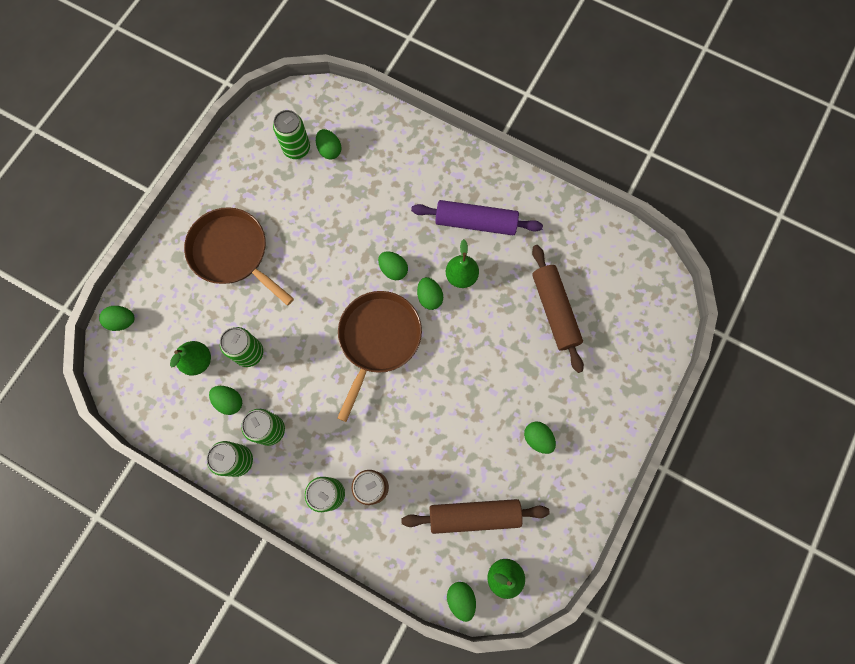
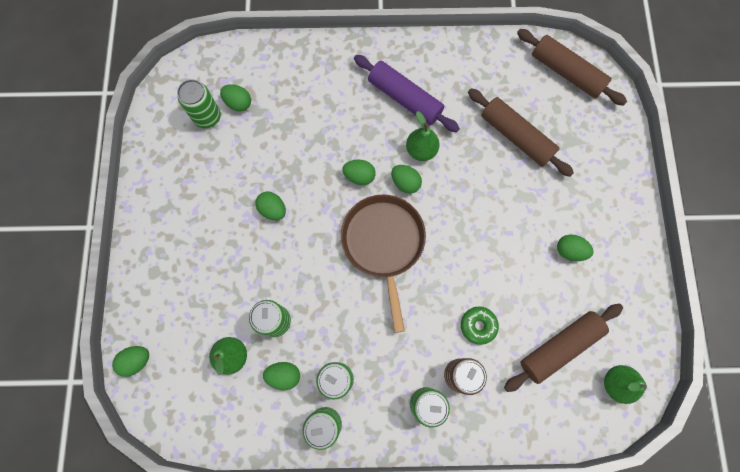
camera: 30 degrees left, 0 degrees up
(232, 253) = (204, 240): brown pan -> none
(415, 455) = (478, 325): none -> green donut
(461, 598) = (593, 425): green egg -> green egg (273, 210)
(475, 222) = (405, 98): purple rolling pin -> purple rolling pin turned 60 degrees clockwise
(640, 277) = (566, 73): none -> brown rolling pin

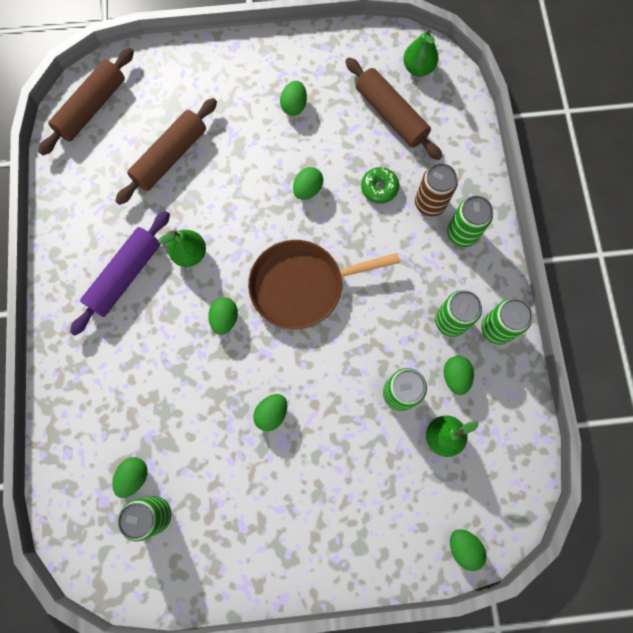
camera: 95 degrees left, 0 degrees up
(405, 183) = (230, 268): green egg -> green egg (308, 189)

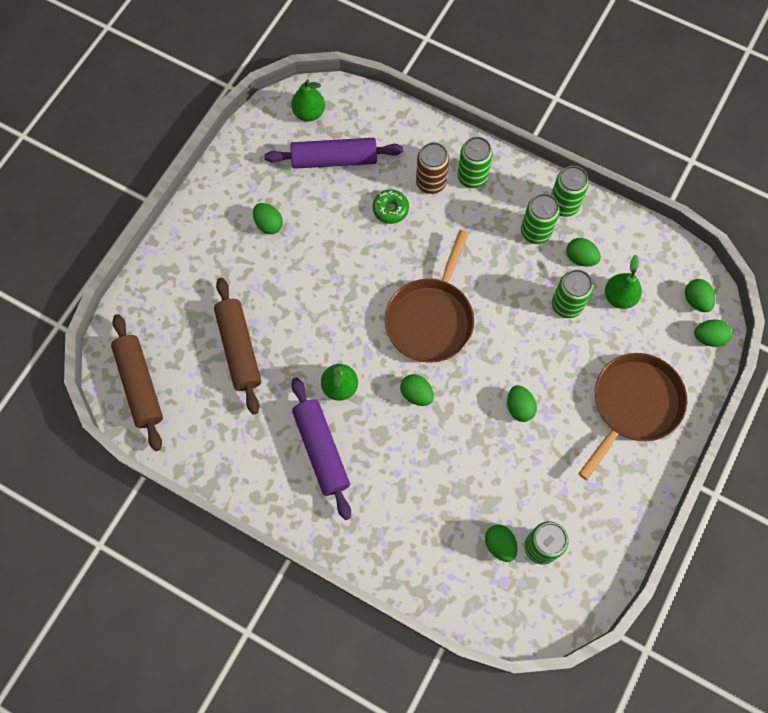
camera: 55 degrees left, 5 degrees down
(308, 189) = (351, 262): green egg -> green egg (696, 300)
(344, 516) = (633, 405): none -> brown pan
(391, 115) = (334, 159): brown rolling pin -> purple rolling pin

